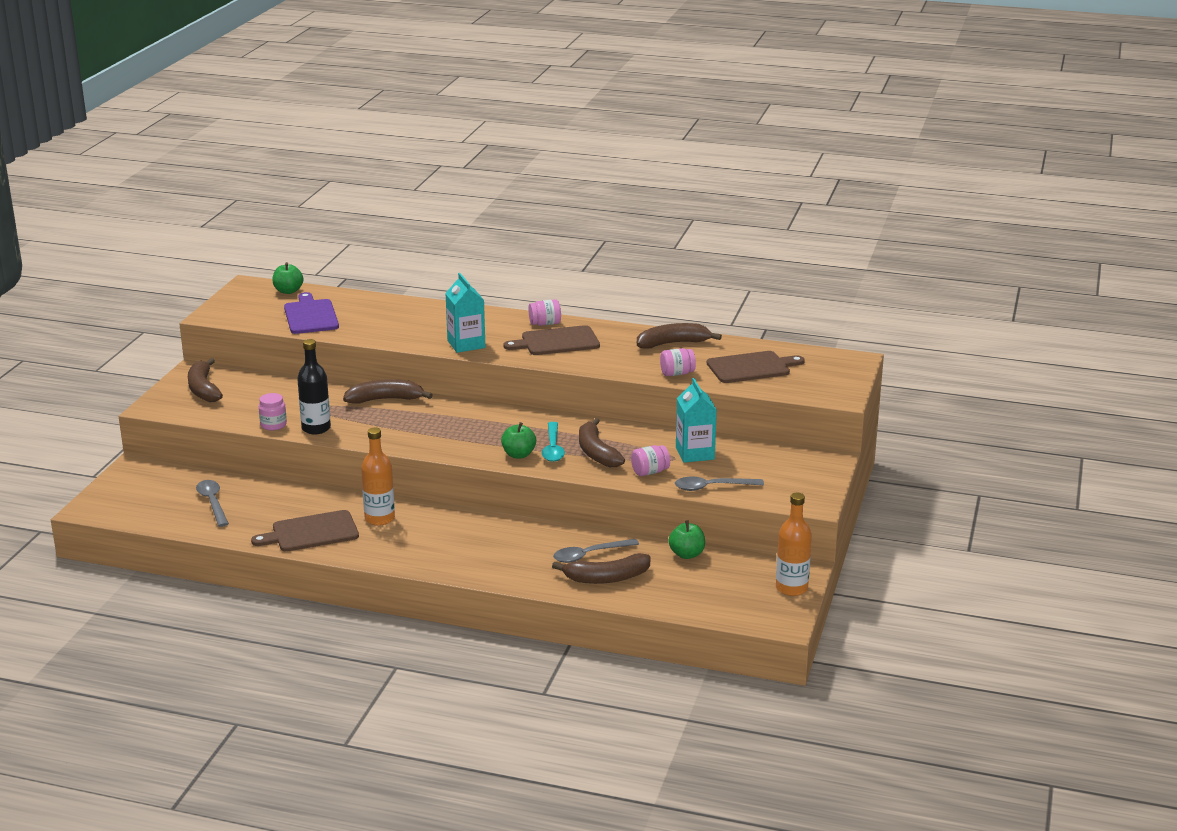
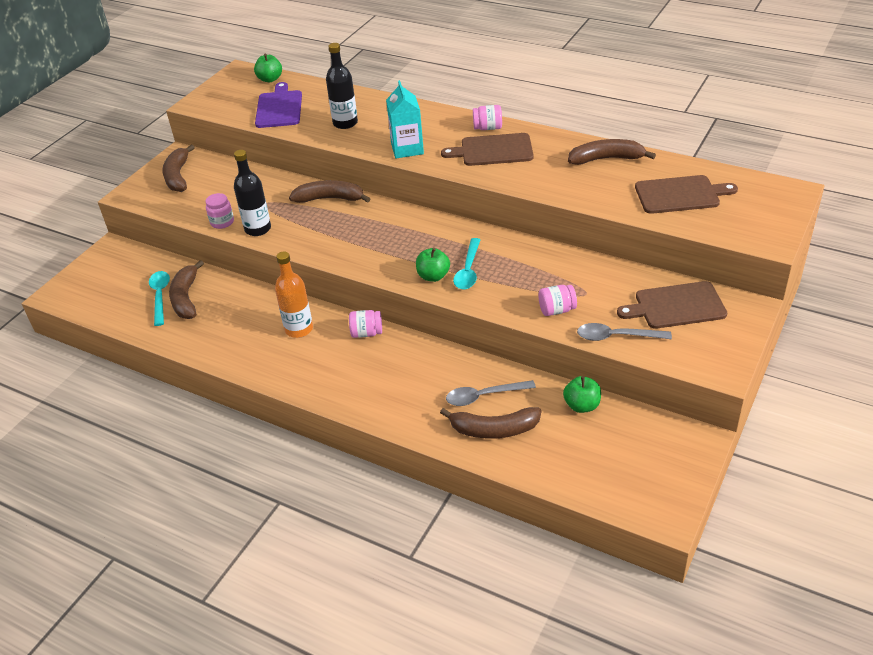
camera: 15 degrees right, 15 degrees up
(213, 503) = (160, 296): grey spoon -> turquoise spoon
(311, 532) = (233, 340): brown cutting board -> brown cutting board (676, 306)
(390, 326) = (345, 123): none -> black bottle
(596, 452) = (509, 279): brown banana -> brown banana (186, 298)
(677, 373) = (602, 198): pink jar -> pink jar (366, 333)
(695, 453) = (607, 289): turquoise carton -> none
(791, 588) = (683, 466): orange bottle -> none

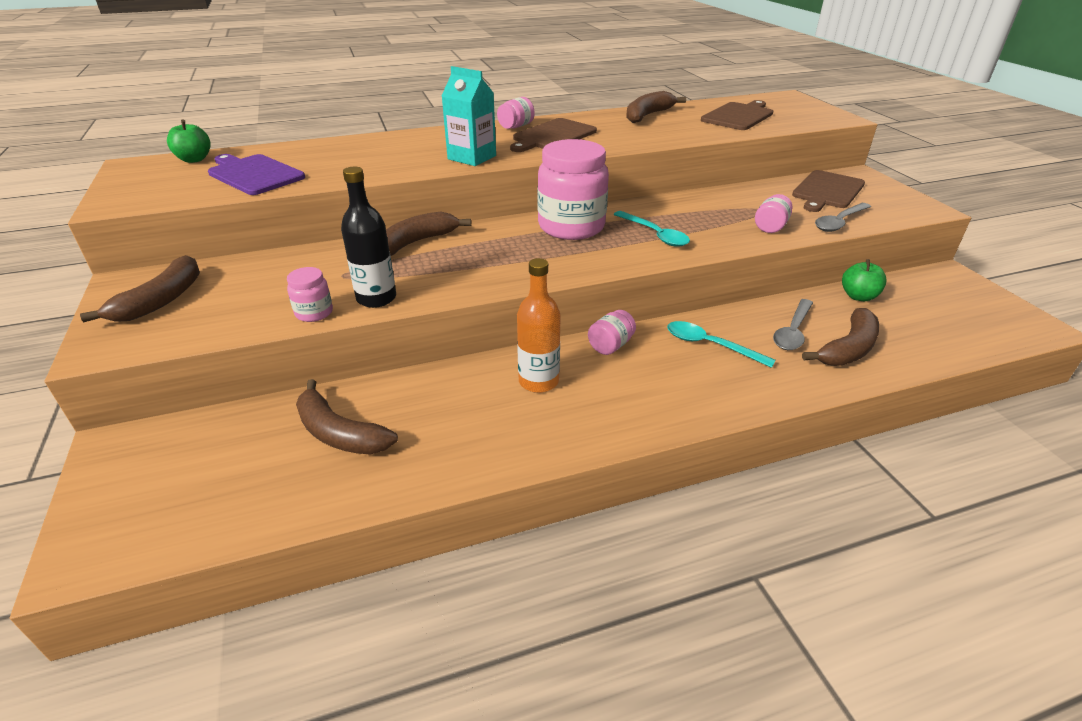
camera: 50 degrees left, 5 degrees down
(160, 296) = (295, 453): turquoise spoon -> turquoise spoon (710, 345)
(178, 176) = (161, 300): brown banana -> brown banana turned 105 degrees counterclockwise
(345, 123) = (364, 162): black bottle -> none
(430, 235) = (571, 227): none -> pink jar
(433, 276) = (636, 251): green apple -> none

